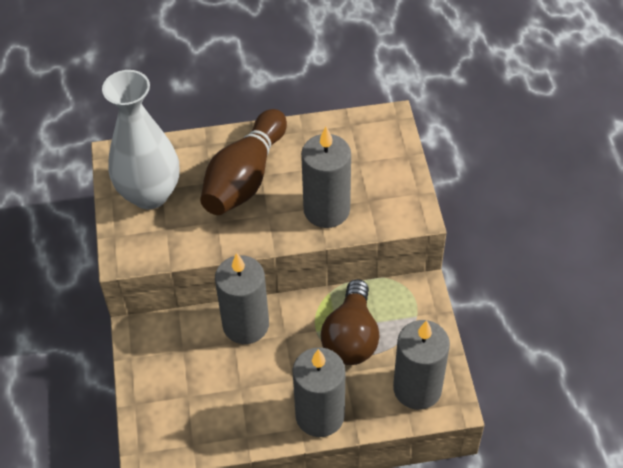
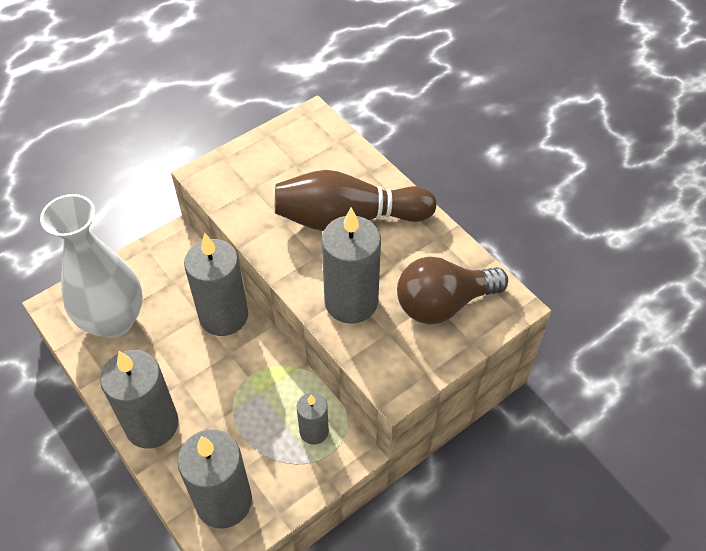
camera: 60 degrees right, 0 degrees up
(150, 194) = (284, 160): white vase -> white vase (113, 321)
(351, 337) = (255, 411): brown light bulb -> brown light bulb (443, 304)
(392, 305) = (314, 431): none -> grey candle

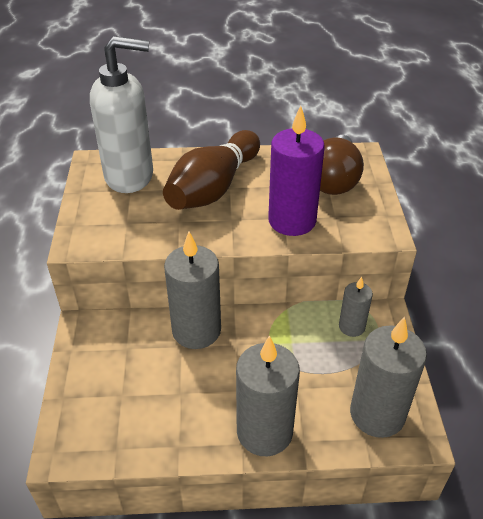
camera: 55 degrees left, 10 degrees down
(113, 321) = (126, 411): white vase -> none
(313, 153) = (130, 176): none -> white soap dispenser
(351, 302) = (292, 221): grey candle -> purple candle

